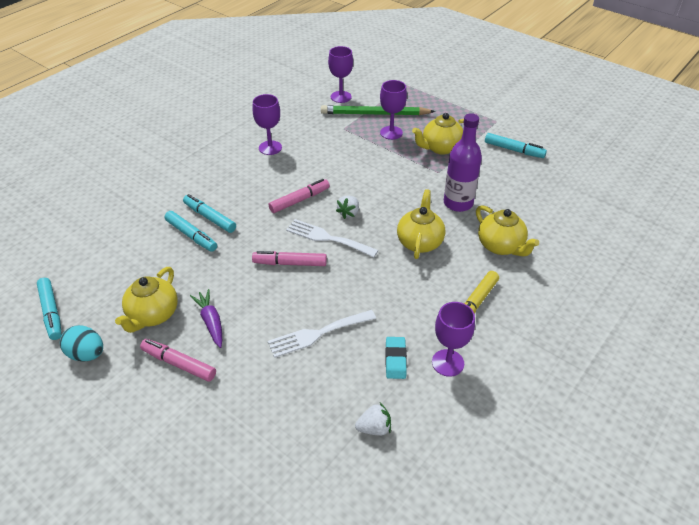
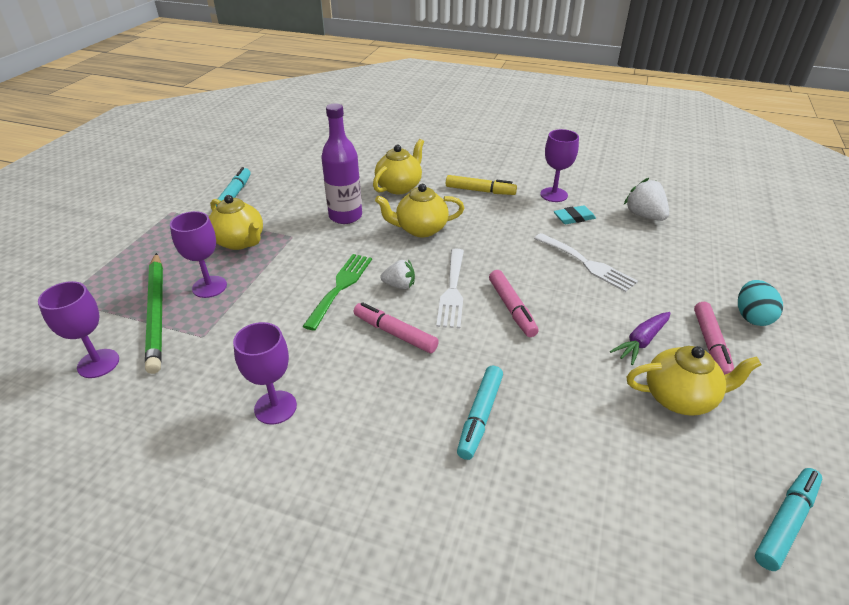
camera: 110 degrees left, 5 degrees down
(87, 354) = (786, 435): turquoise egg -> turquoise egg (752, 317)
(191, 235) = (528, 422): turquoise marker -> none
(362, 185) = (340, 287): none -> green fork
(374, 428) = (644, 216): white strawberry -> white strawberry, size x1.51

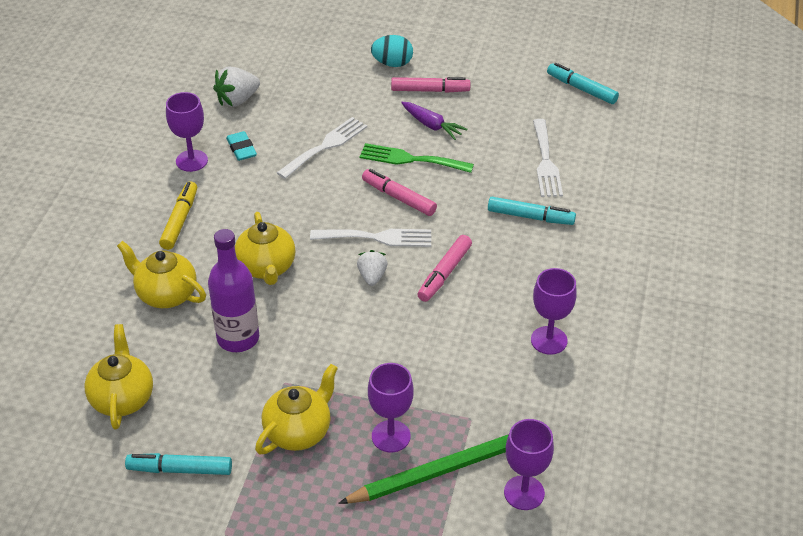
camera: 95 degrees left, 5 degrees up
(340, 287) = (379, 322): green fork -> green fork (410, 159)
(511, 308) = (399, 198): pink marker -> pink marker turned 120 degrees counterclockwise
(590, 447) = (546, 162): none -> white fork
(680, 398) = (489, 114): yellow teapot -> yellow teapot (122, 398)

